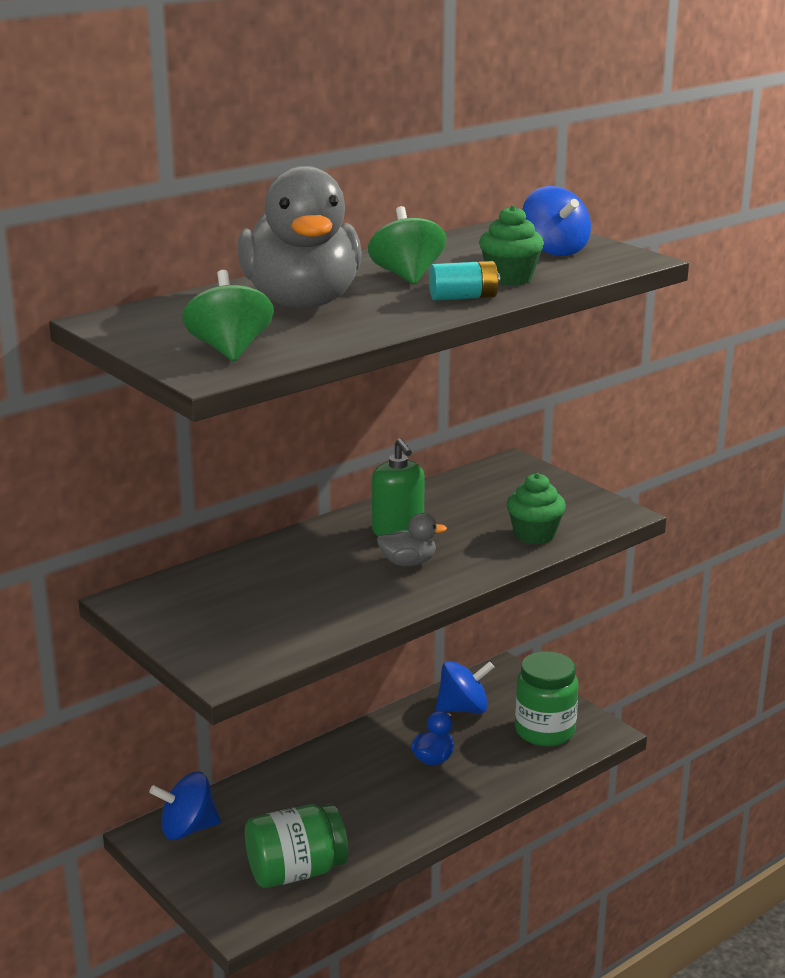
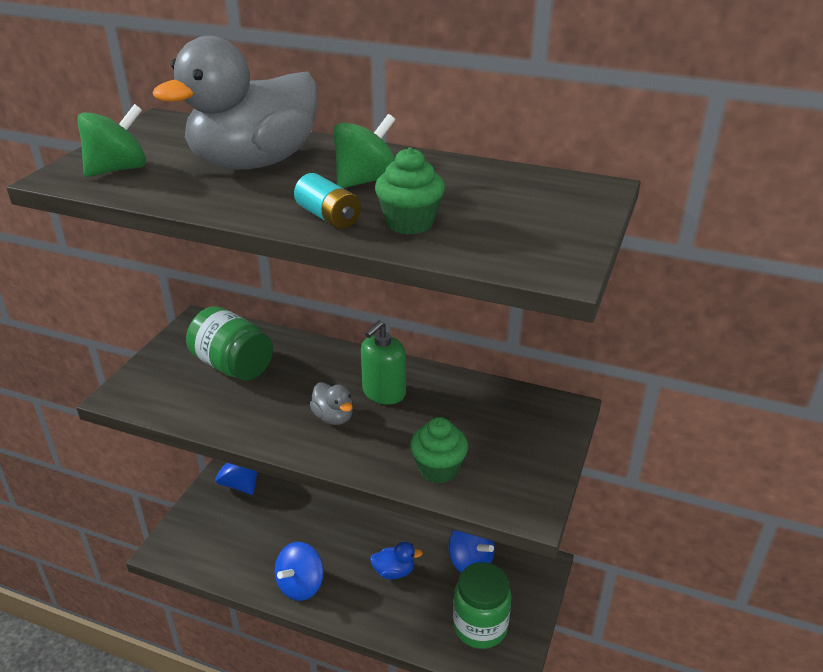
camera: 60 degrees right, 10 degrees up
(296, 871) = (224, 555): green jar -> green jar (233, 366)
(554, 250) = (529, 222): blue spinning top -> blue spinning top (301, 585)

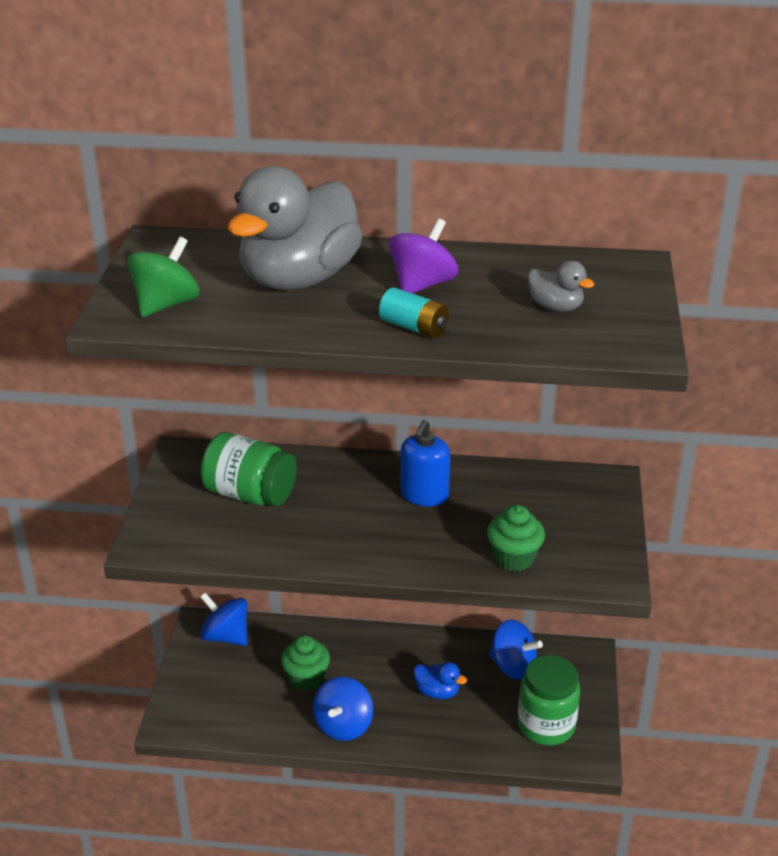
camera: 15 degrees left, 0 degrees up
(333, 417) = (386, 528): grey duck -> grey duck (555, 307)
(366, 181) = (422, 285): green spinning top -> purple spinning top
(384, 392) = (424, 495): green soap dispenser -> blue soap dispenser
(394, 571) = (437, 692): blue duck -> blue duck turned 45 degrees clockwise
(409, 223) = (492, 323): green cupcake -> green cupcake (306, 678)

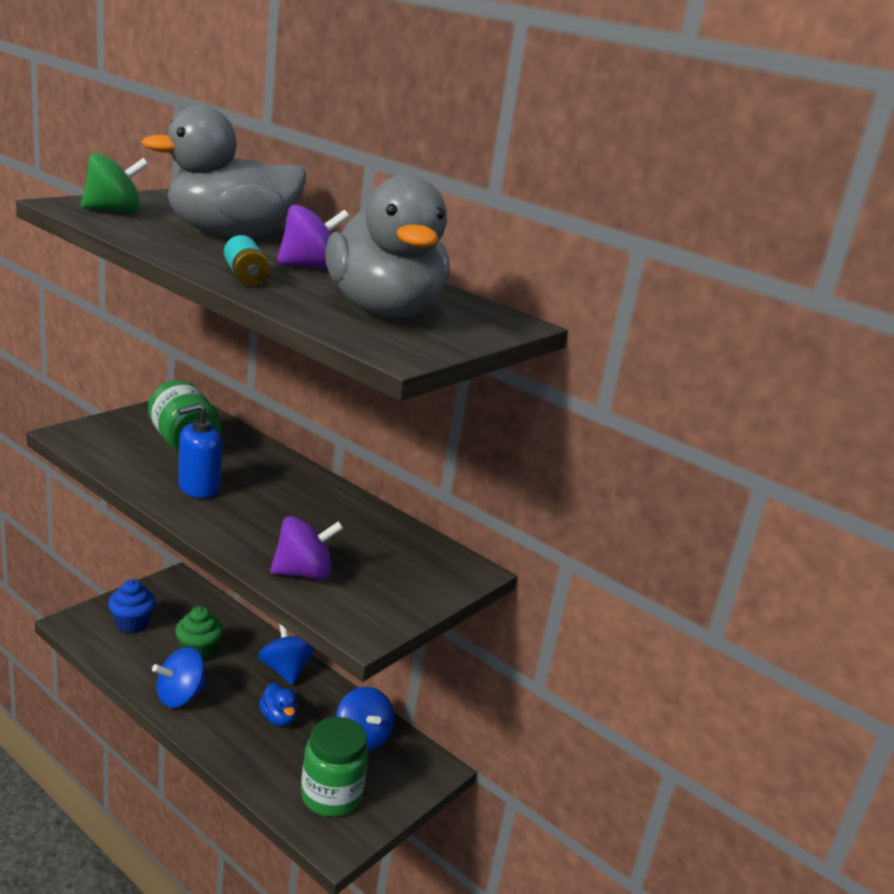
camera: 30 degrees right, 10 degrees down
(220, 690) = (131, 623): none -> blue cupcake
(226, 636) = (183, 594): blue spinning top -> blue spinning top (285, 670)
(424, 495) = (304, 504): blue soap dispenser -> blue soap dispenser (198, 487)
(514, 558) = (303, 573): green cupcake -> purple spinning top
(555, 307) = (384, 311): grey duck -> grey duck, size x2.44

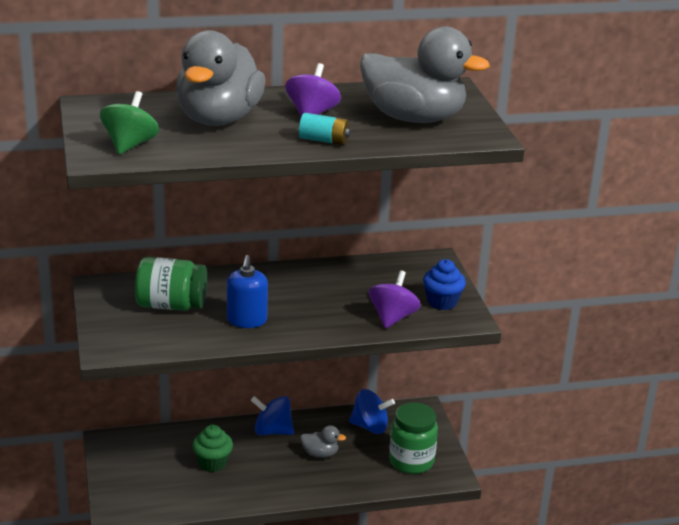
camera: 50 degrees left, 5 degrees up
(131, 623) = (146, 484): blue cupcake -> blue cupcake (442, 302)
(180, 696) = (257, 489): blue spinning top -> none
(278, 718) = (320, 454): blue duck -> grey duck

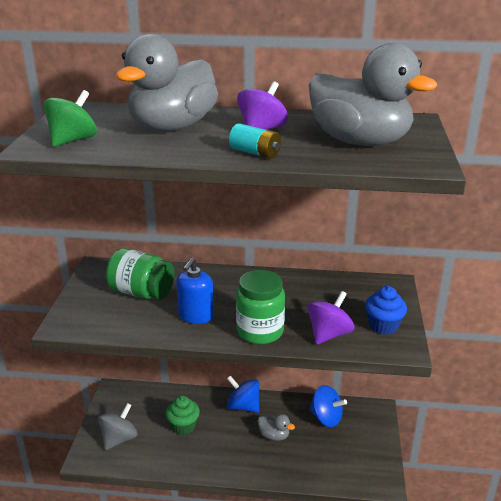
camera: 20 degrees right, 0 degrees up
(144, 488) = (119, 439): none -> grey spinning top
(411, 461) = (351, 459): green jar -> green jar (260, 331)

